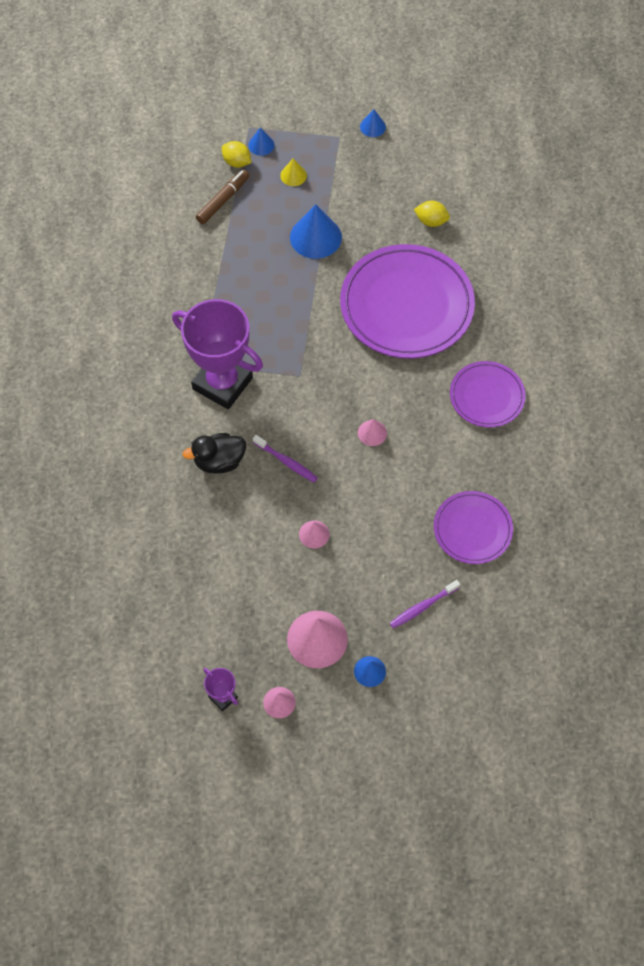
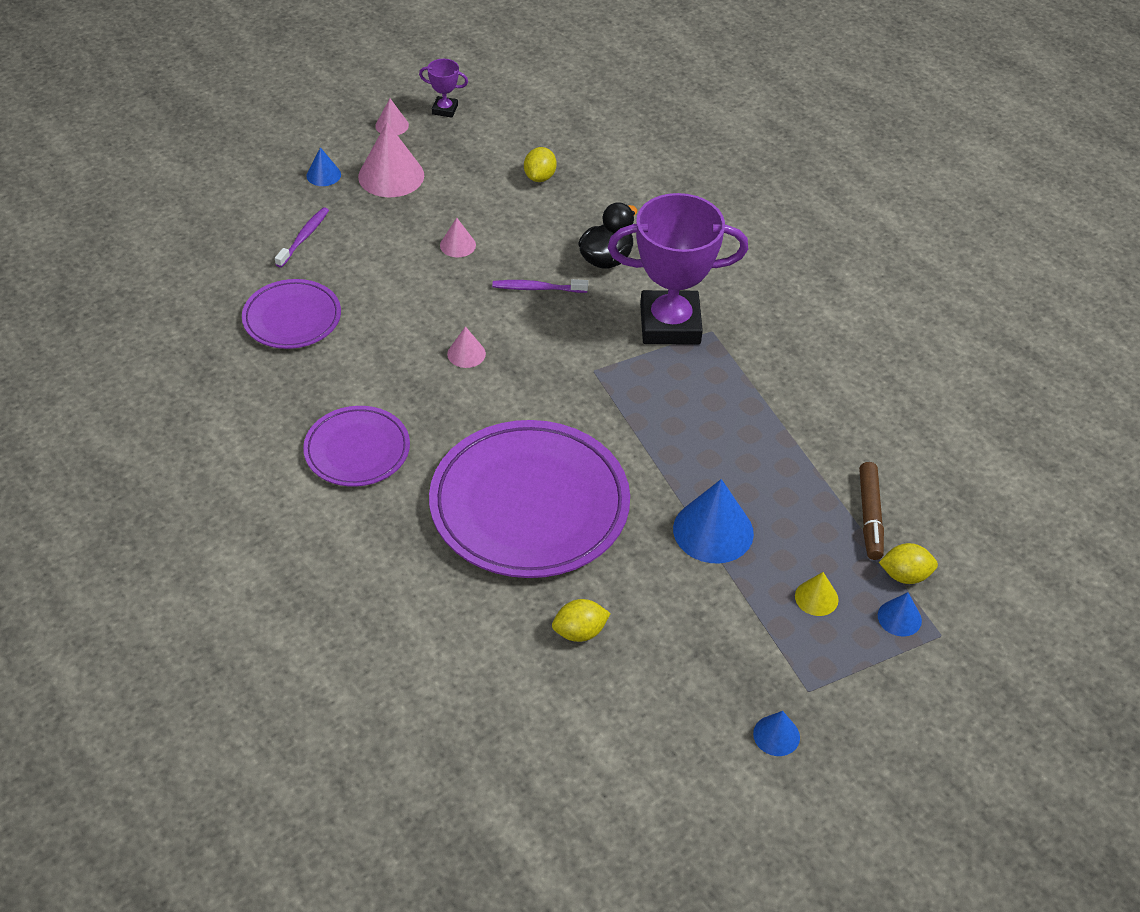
camera: 145 degrees right, 15 degrees down
(204, 570) = (540, 177): none -> yellow lemon

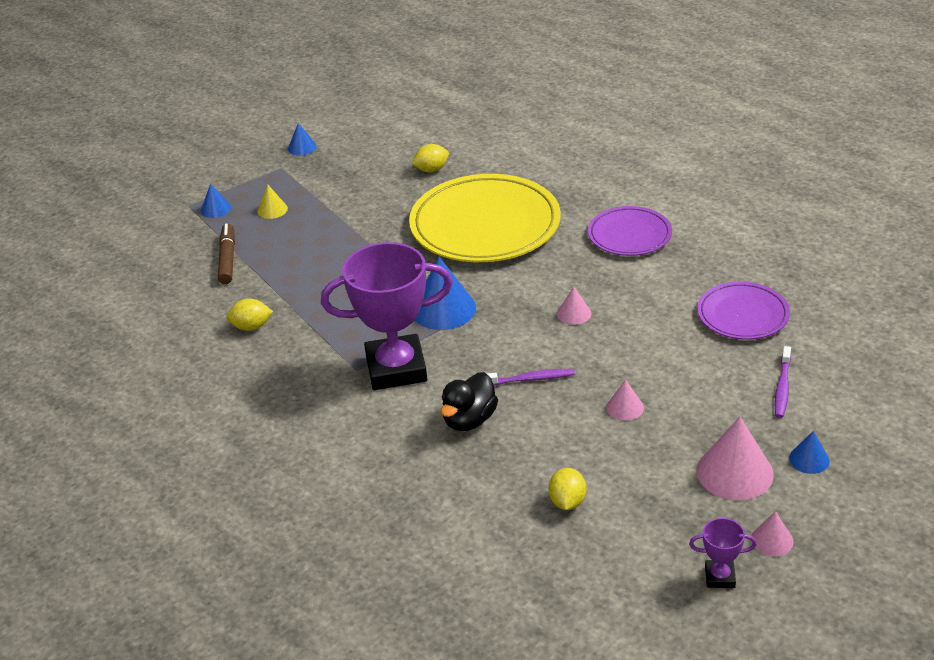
camera: 175 degrees right, 10 degrees down
(529, 505) = (485, 225): purple plate -> yellow plate
(713, 531) = (346, 232): blue cone -> blue cone (443, 309)
(905, 575) = (207, 230): yellow lemon -> yellow lemon (251, 327)

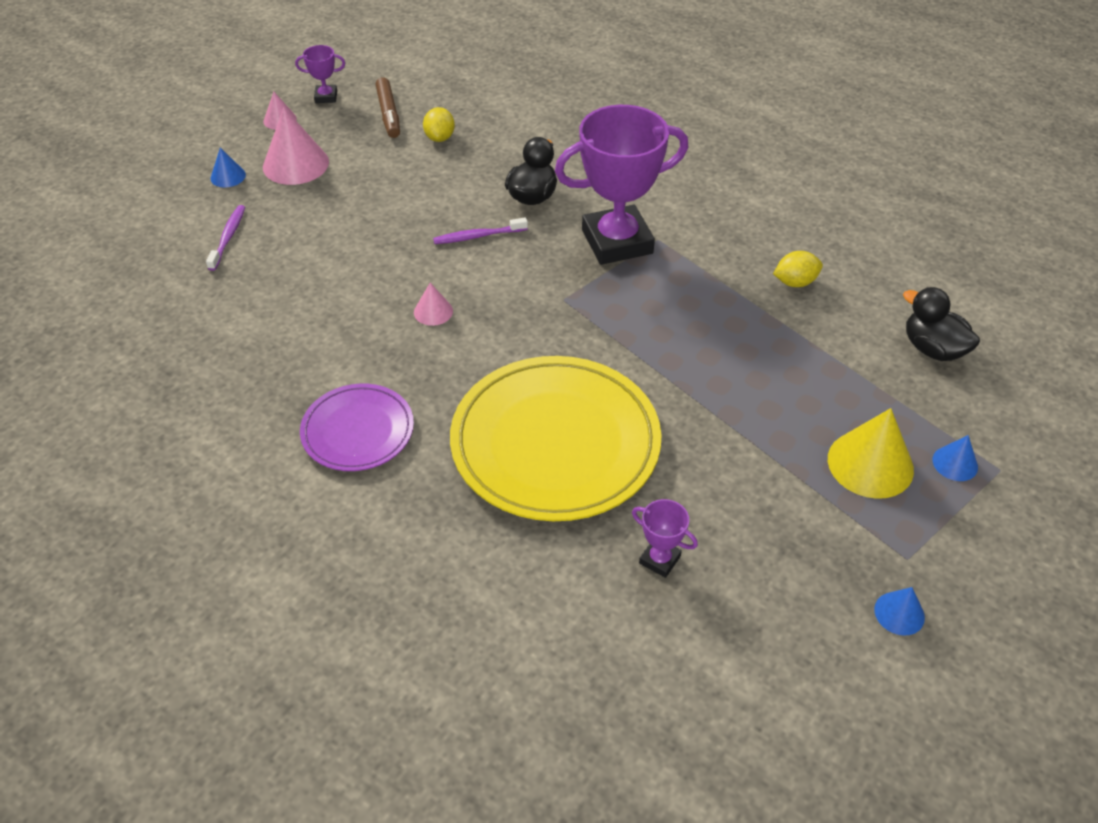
camera: 170 degrees right, 10 degrees up
(175, 274) = (932, 349): none -> black duck
(227, 259) = (880, 374): brown marker -> brown marker (388, 114)
(272, 210) = (870, 464): yellow cone -> yellow cone, size x1.91
(431, 170) = (659, 559): yellow lemon -> purple trophy
(443, 309) = (583, 312): blue cone -> none
(625, 407) = (385, 213): pink cone -> none
(742, 315) = (243, 316): purple plate -> none

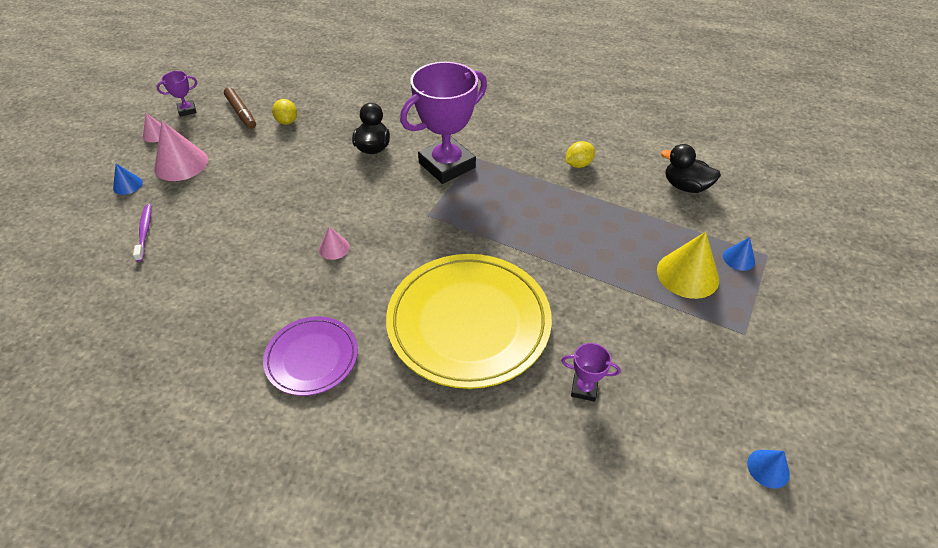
camera: 20 degrees left, 0 degrees up
(478, 236) = (345, 185): purple toothbrush -> none
(899, 613) = (760, 375): blue cone -> blue cone (768, 468)

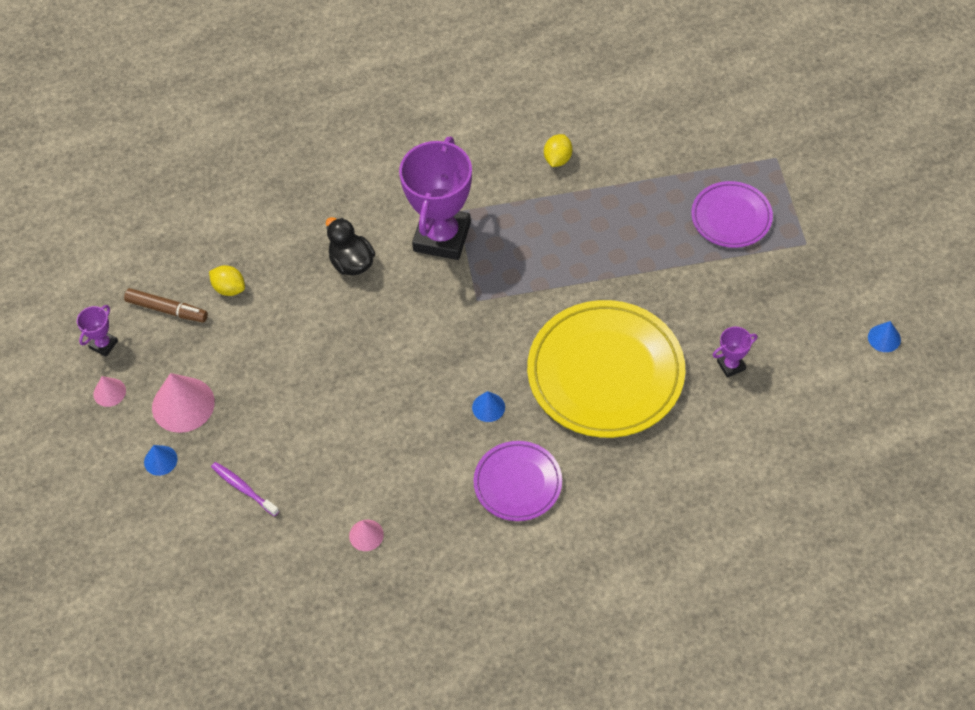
camera: 35 degrees left, 10 degrees up
(334, 248) = (431, 385): pink cone -> pink cone (366, 535)
(685, 186) = (666, 126): black duck -> none
(687, 274) = (731, 217): yellow cone -> purple plate
(738, 258) = (758, 176): blue cone -> blue cone (488, 407)

